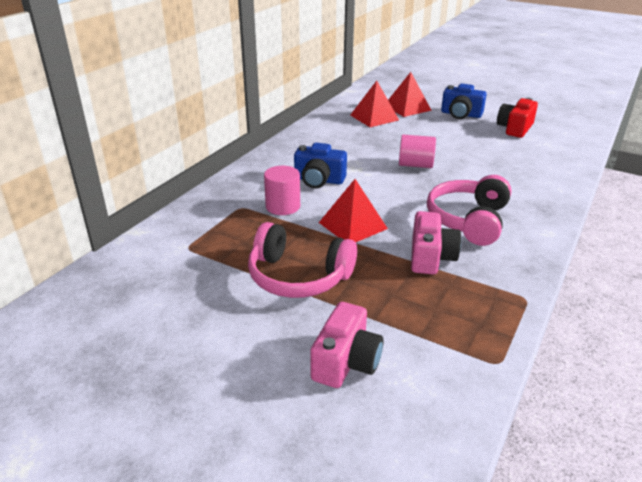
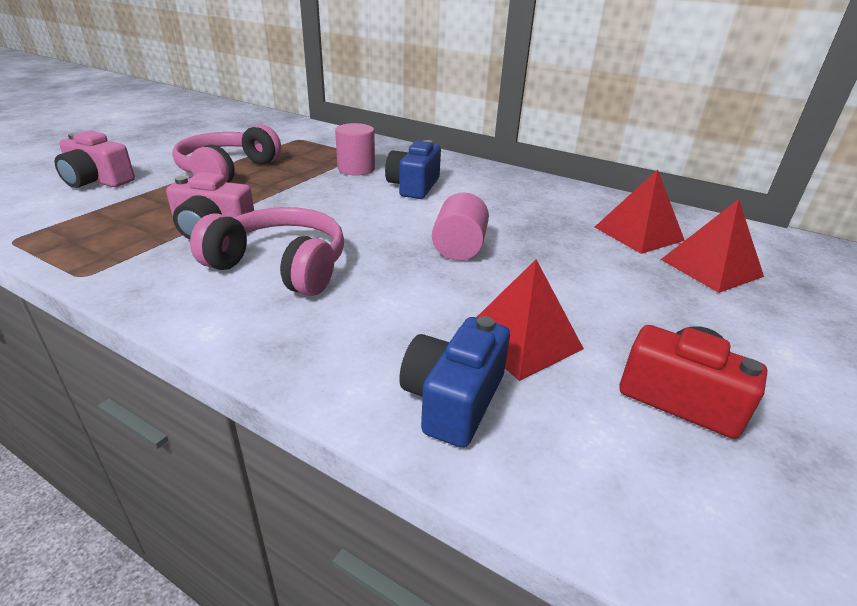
camera: 90 degrees right, 0 degrees up
(352, 225) = (303, 196): red pyramid -> red pyramid (521, 340)
(461, 114) = (721, 327): blue camera -> blue camera (453, 400)

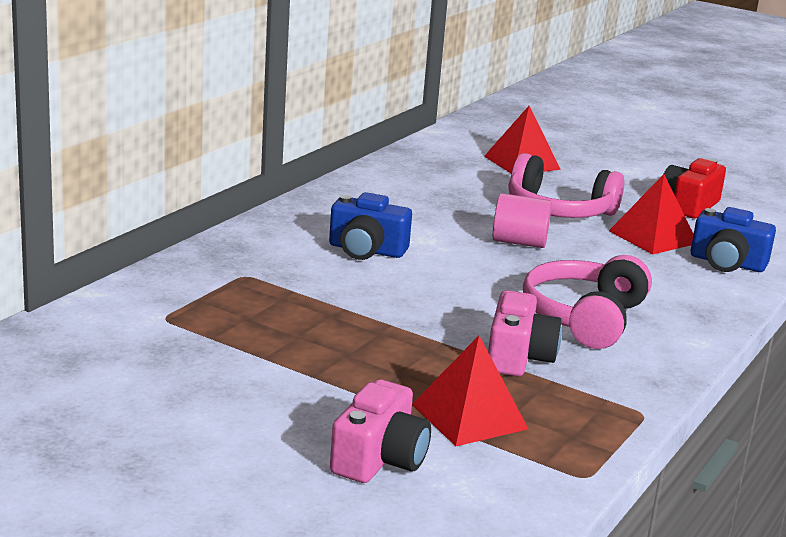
camera: 90 degrees left, 10 degrees down
(227, 171) = (323, 364): pink headphones -> pink headphones (558, 210)
(356, 169) = (308, 279): pink cylinder -> none
(638, 233) = (465, 172): red pyramid -> red pyramid (469, 416)

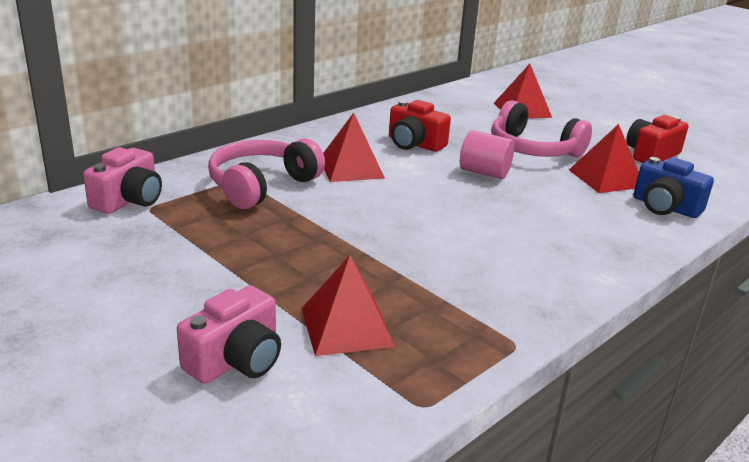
camera: 15 degrees right, 5 degrees up
(366, 250) = (351, 168): blue camera -> red pyramid
(421, 215) = (414, 144): none -> red camera
(518, 357) = (426, 274): pink camera -> pink camera (129, 200)
(584, 318) = (507, 244): pink headphones -> pink headphones (261, 186)

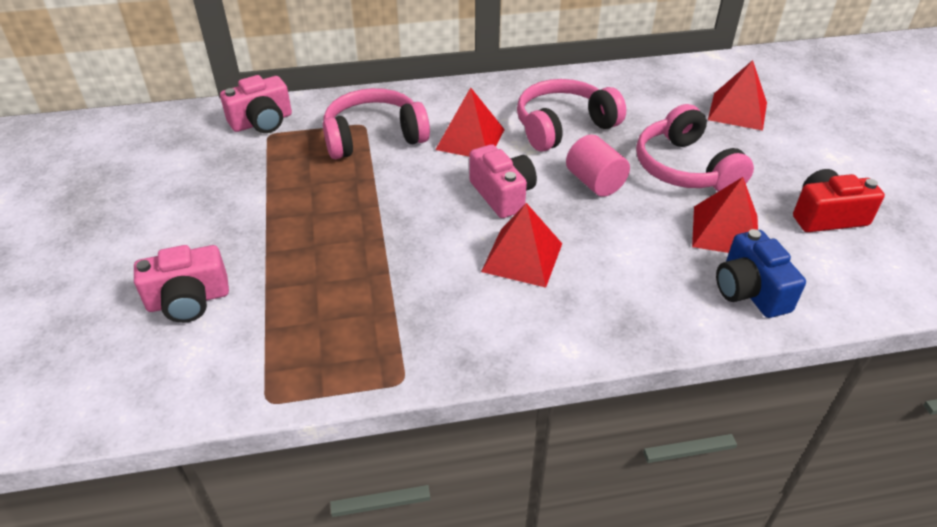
camera: 35 degrees right, 15 degrees up
(346, 327) = (290, 304): red pyramid -> red pyramid (522, 257)
(414, 144) = (563, 126): red camera -> pink headphones
(426, 197) = (502, 194): none -> pink camera

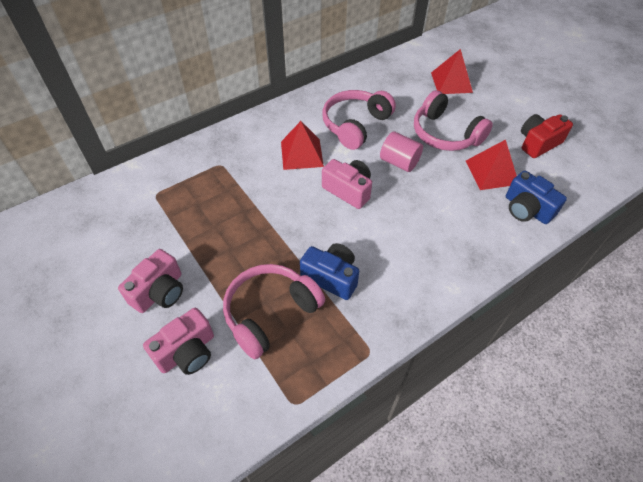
camera: 25 degrees left, 10 degrees up
(262, 122) = (143, 185): pink camera -> pink camera (159, 292)
(374, 137) = (234, 172): pink headphones -> pink headphones (270, 313)
(412, 282) = (331, 277): none -> blue camera
(522, 257) = (388, 233): red pyramid -> none

